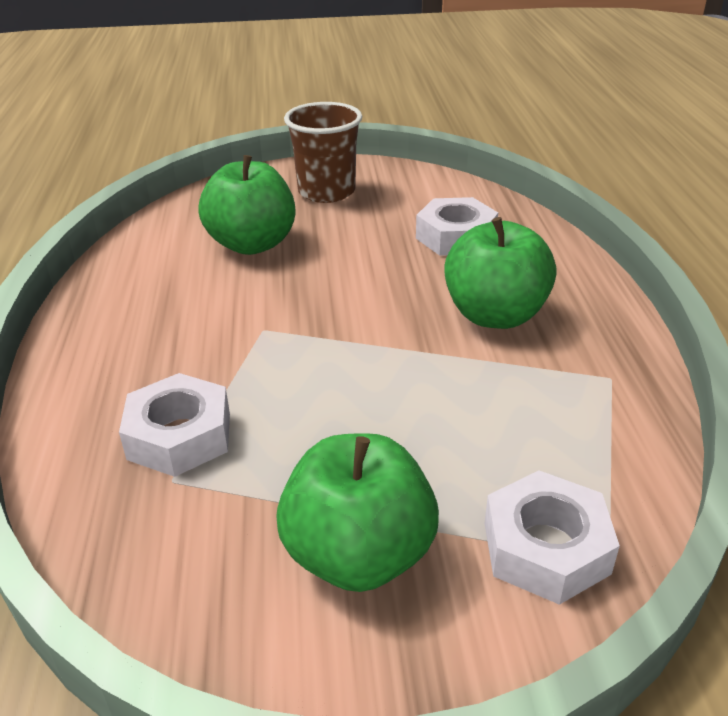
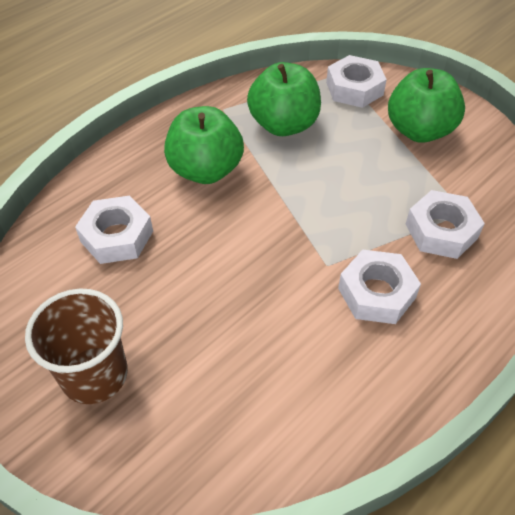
camera: 130 degrees left, 15 degrees up
(190, 340) = (376, 293): none -> white nut
(252, 244) = (235, 357): green apple -> green apple (284, 125)

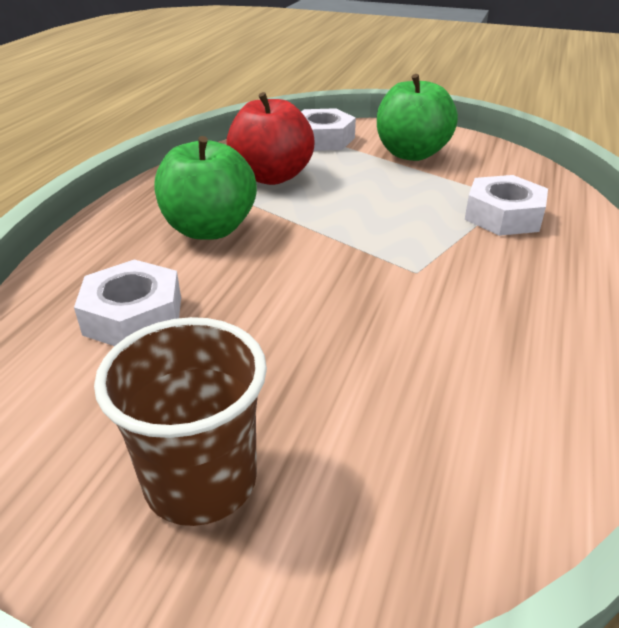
camera: 25 degrees left, 15 degrees down
(284, 125) = (271, 177): green apple -> red apple
(376, 293) = (490, 279): white nut -> none

